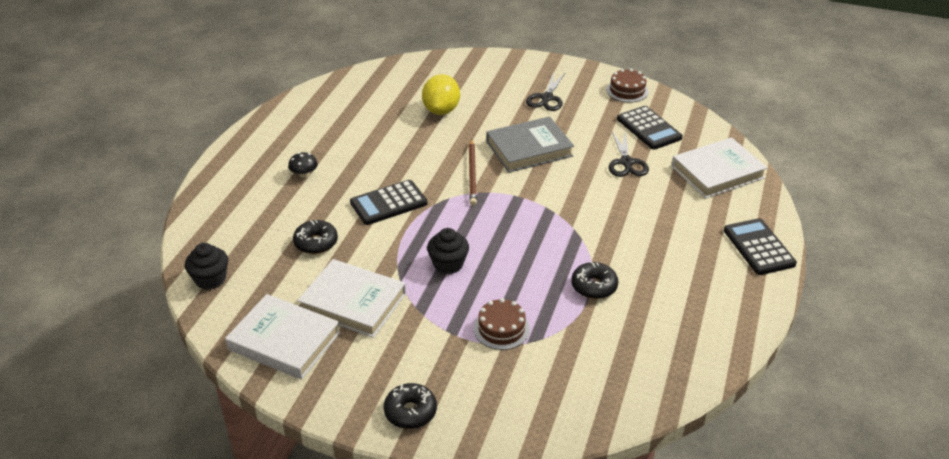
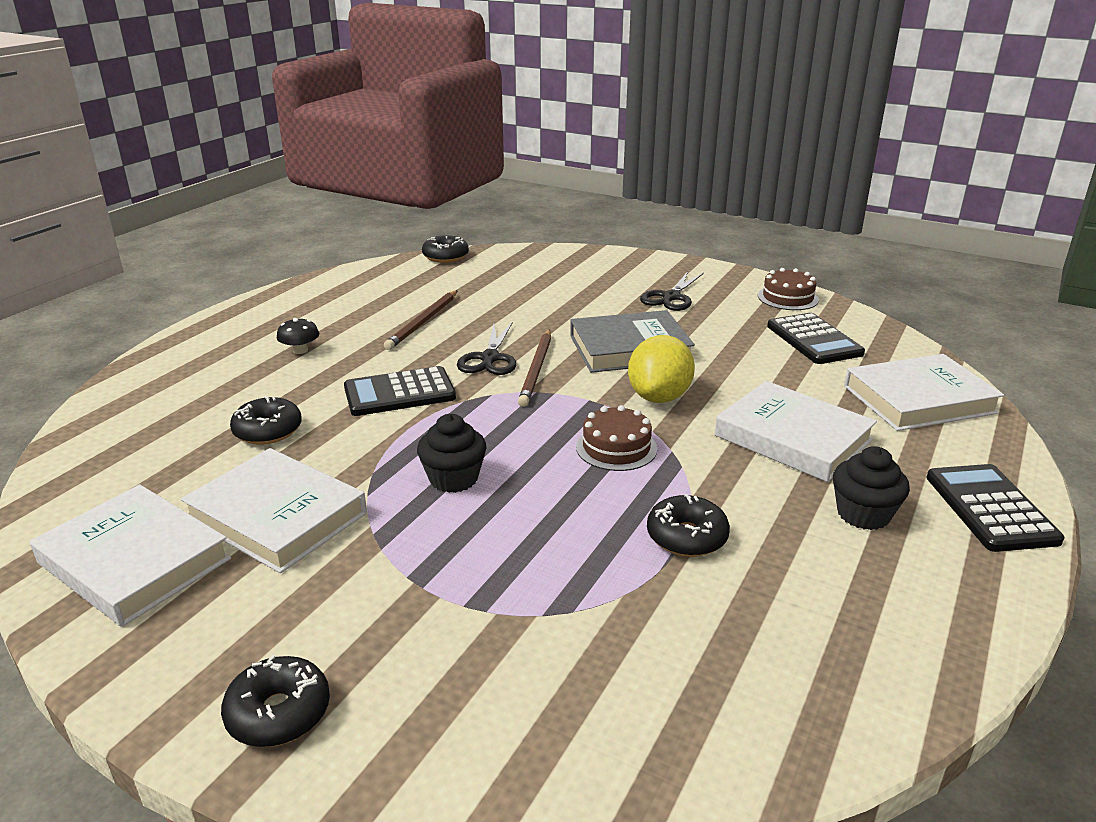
camera: 10 degrees right, 10 degrees down
(210, 279) = (85, 461): black cupcake -> black cupcake (863, 514)
(370, 72) = (445, 257): none -> black donut
(379, 139) = (423, 322): none -> brown pencil
(441, 110) = (520, 299): yellow lemon -> yellow lemon (659, 397)
(501, 329) = (504, 585): brown cake -> brown cake (616, 448)
(626, 162) = (773, 375): black scissors -> black scissors (489, 358)
(644, 211) = (793, 438): none -> white book

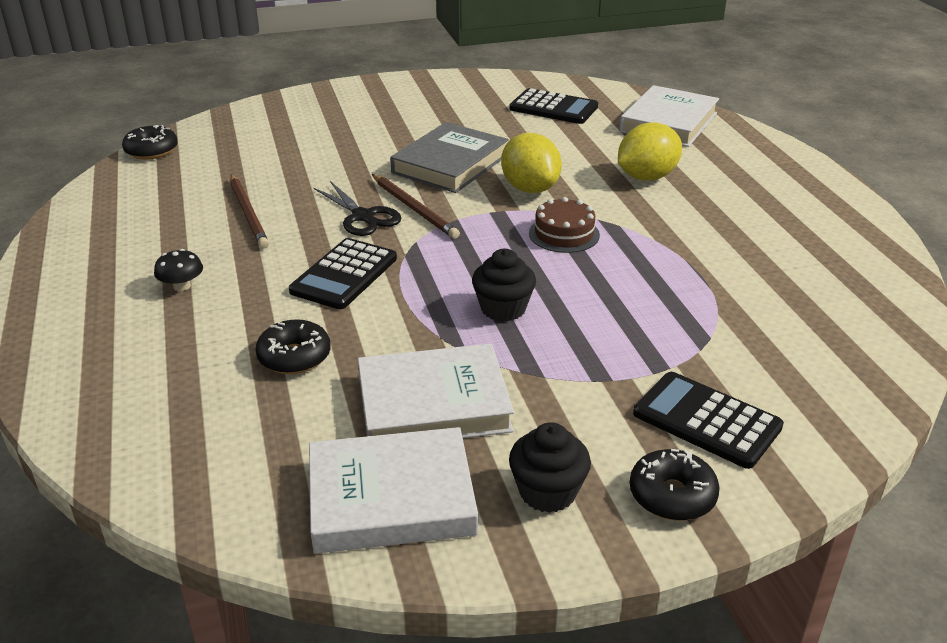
camera: 45 degrees left, 5 degrees up
(671, 297) = (409, 114): black scissors -> none
(686, 537) = (693, 263): black donut -> none
(787, 298) = (488, 84): brown cake -> none
(793, 438) = (646, 177): white book -> yellow lemon
(863, 514) = (748, 203): black cupcake -> black cupcake (547, 492)
(990, 508) = (792, 169): black calculator -> black calculator (706, 420)

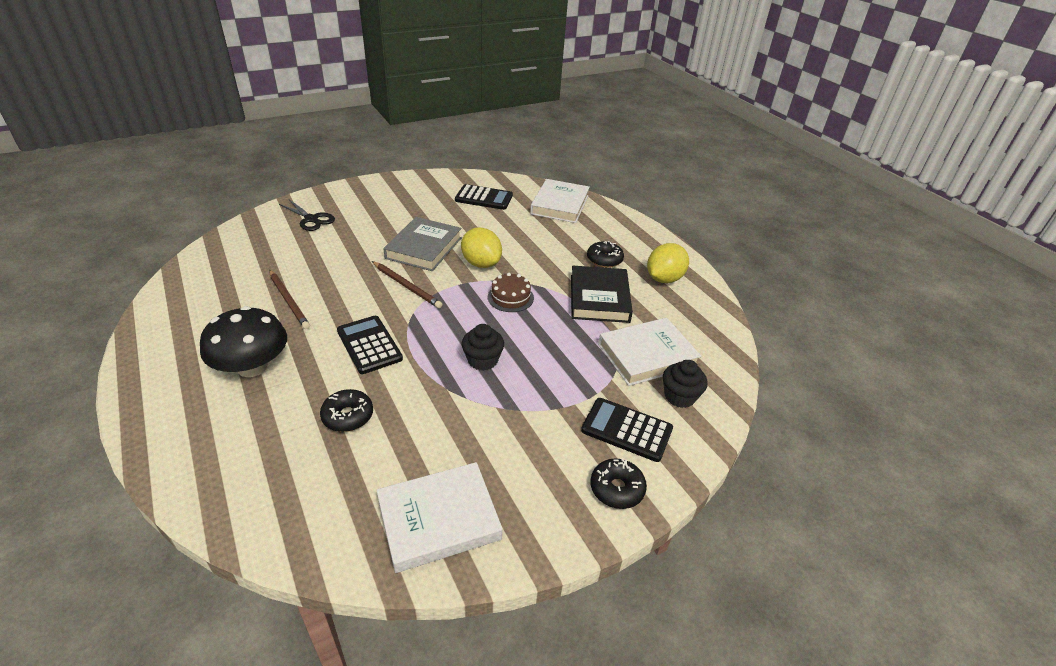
camera: 15 degrees left, 5 degrees up
(151, 151) = (203, 253): black donut -> black donut (604, 260)
(182, 286) = (252, 367): black mushroom -> black mushroom, size x2.33
(344, 275) = (369, 345): black calculator -> black calculator turned 135 degrees clockwise
(363, 216) = (372, 296): black scissors -> black scissors (311, 219)
(433, 404) = (452, 441): white book -> white book (647, 355)
(547, 492) = (539, 498): black cupcake -> black cupcake (679, 396)
(646, 177) = (554, 248): yellow lemon -> yellow lemon (664, 279)
(703, 246) = (599, 298): none -> black book

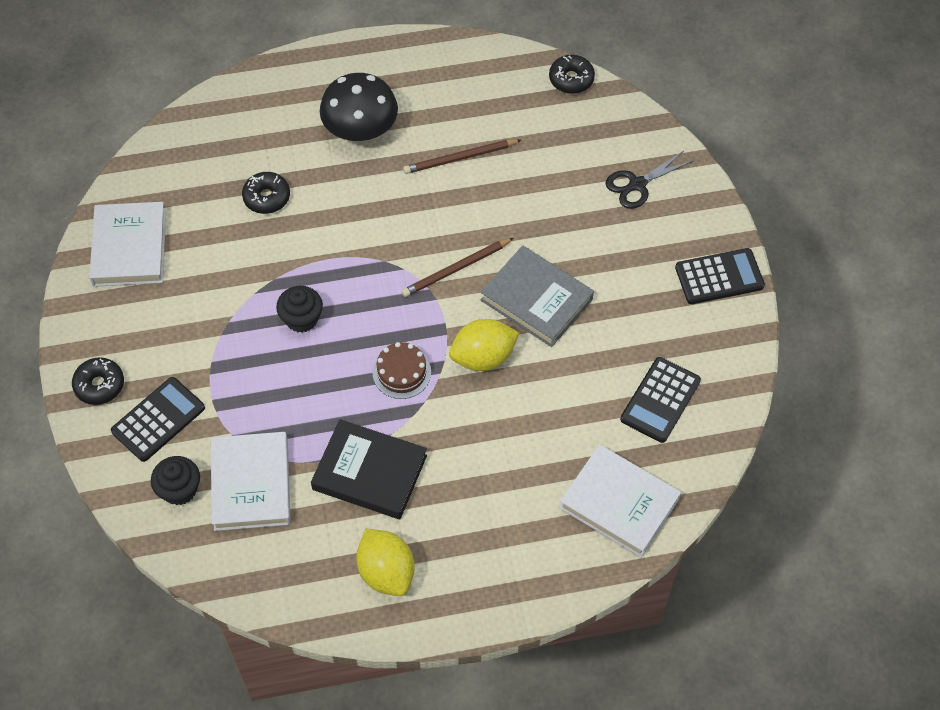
camera: 110 degrees right, 20 degrees up
(369, 345) = (361, 222): black calculator -> black calculator (719, 277)
(604, 260) = (452, 511): black donut -> black donut (571, 79)

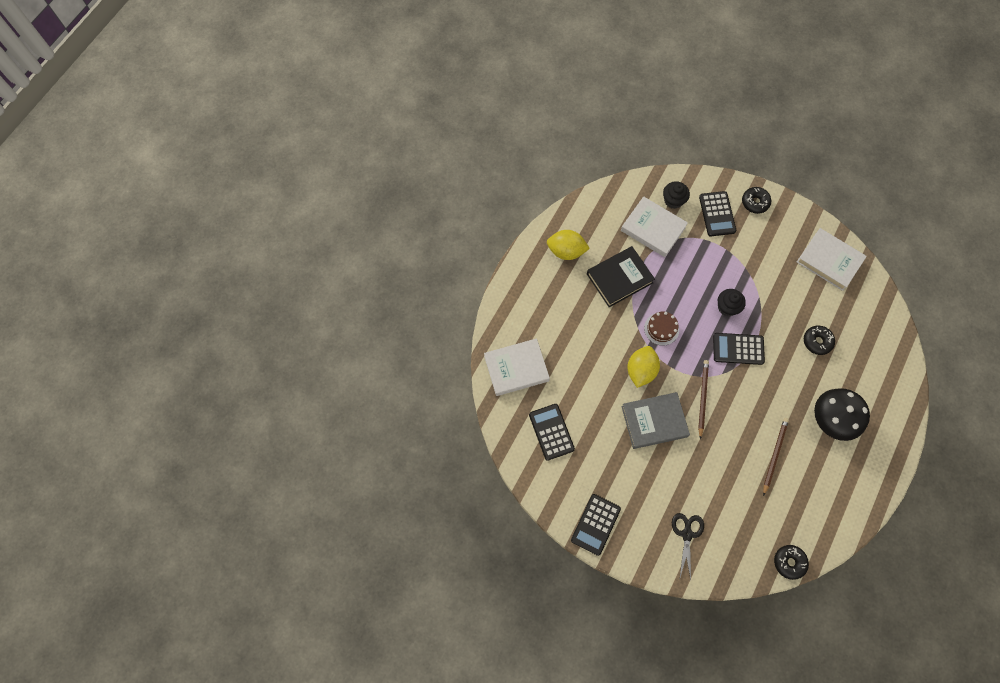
camera: 130 degrees right, 10 degrees up
(353, 272) = (738, 349): none -> black calculator

